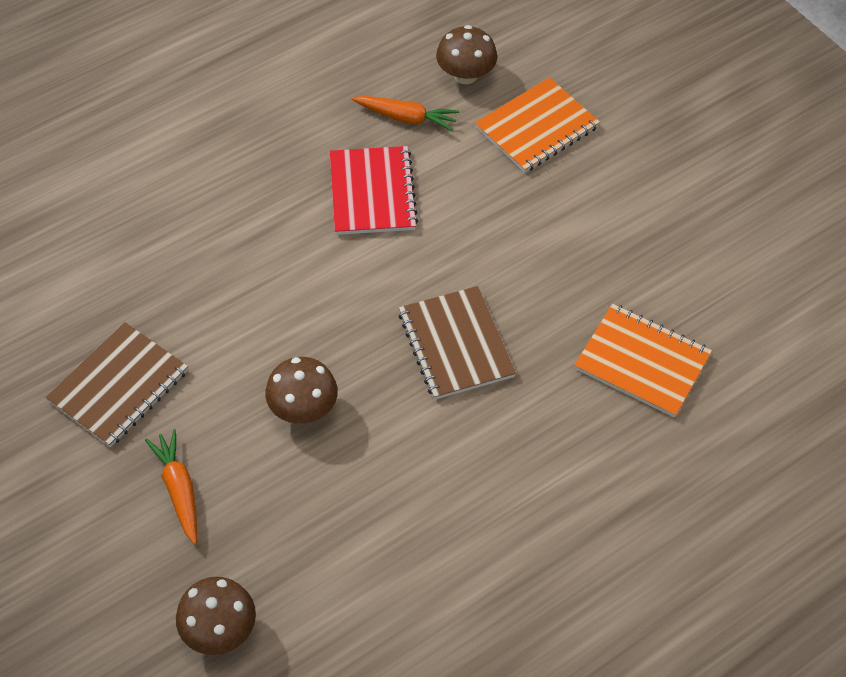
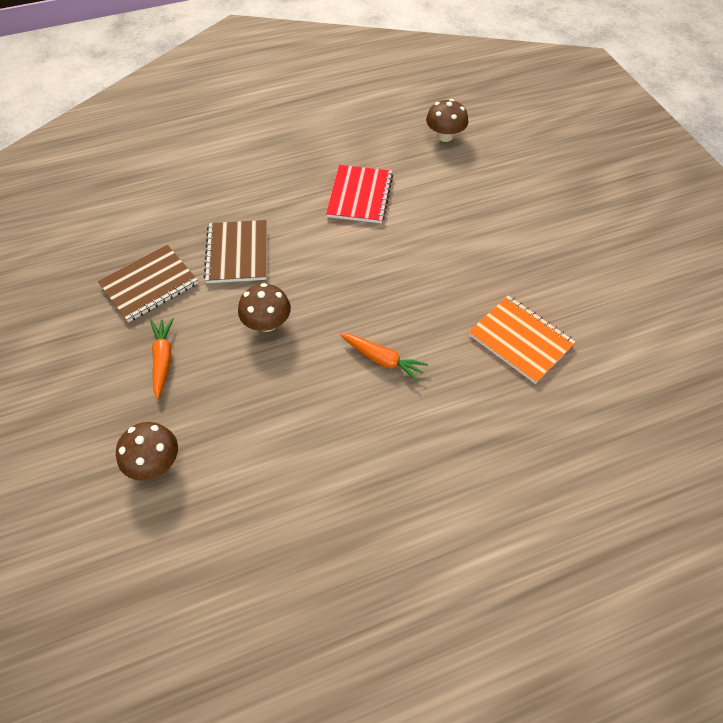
camera: 15 degrees right, 0 degrees up
(406, 118) = (397, 155): orange carrot -> orange carrot (382, 360)
(455, 344) = (387, 302): brown notebook -> brown notebook (237, 253)
(537, 127) = (485, 175): orange notebook -> none

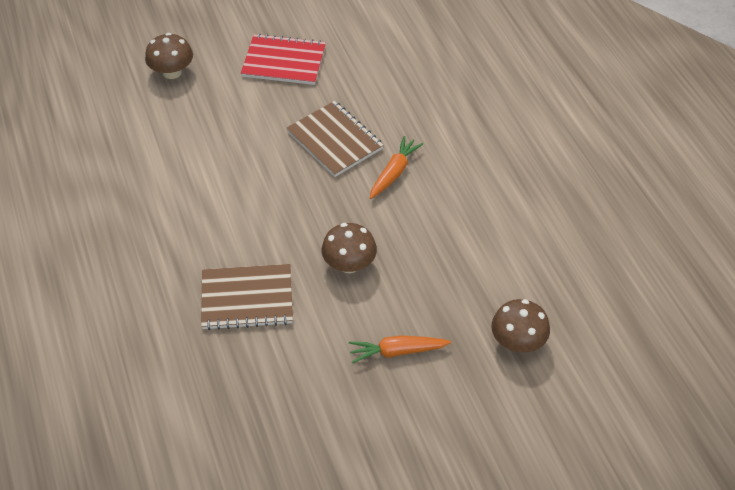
camera: 90 degrees left, 5 degrees down
(149, 284) = (290, 381): brown notebook -> brown notebook (335, 140)
(360, 196) = (167, 189): red notebook -> red notebook (284, 61)
(445, 136) = (78, 113): brown mushroom -> brown mushroom (172, 72)
(520, 340) = (370, 79): orange notebook -> none

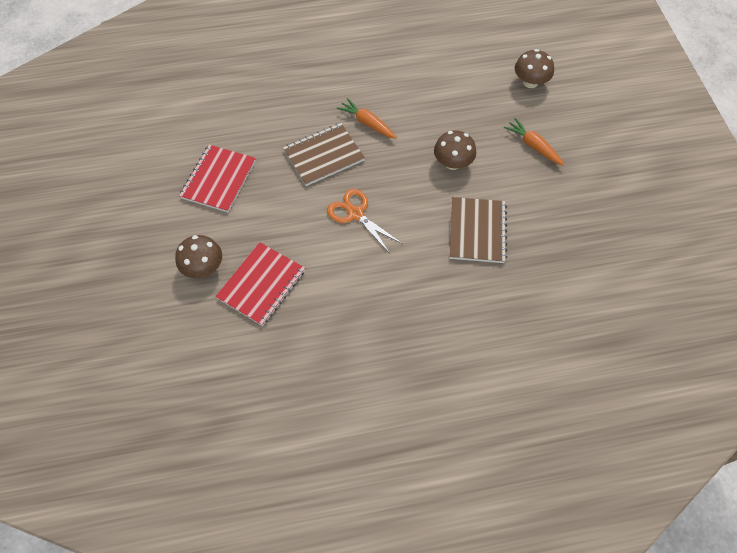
camera: 80 degrees left, 10 degrees up
(155, 118) = (261, 284): none -> red notebook
(255, 180) = (355, 214): none -> orange scissors
(397, 351) = (533, 146): orange carrot -> orange carrot turned 135 degrees clockwise

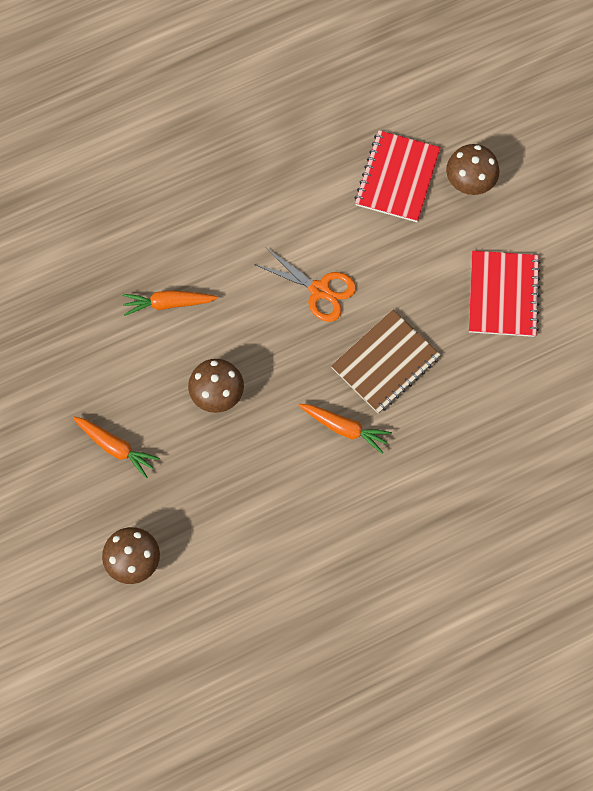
camera: 165 degrees right, 10 degrees up
(477, 231) = (168, 303): brown notebook -> orange carrot

